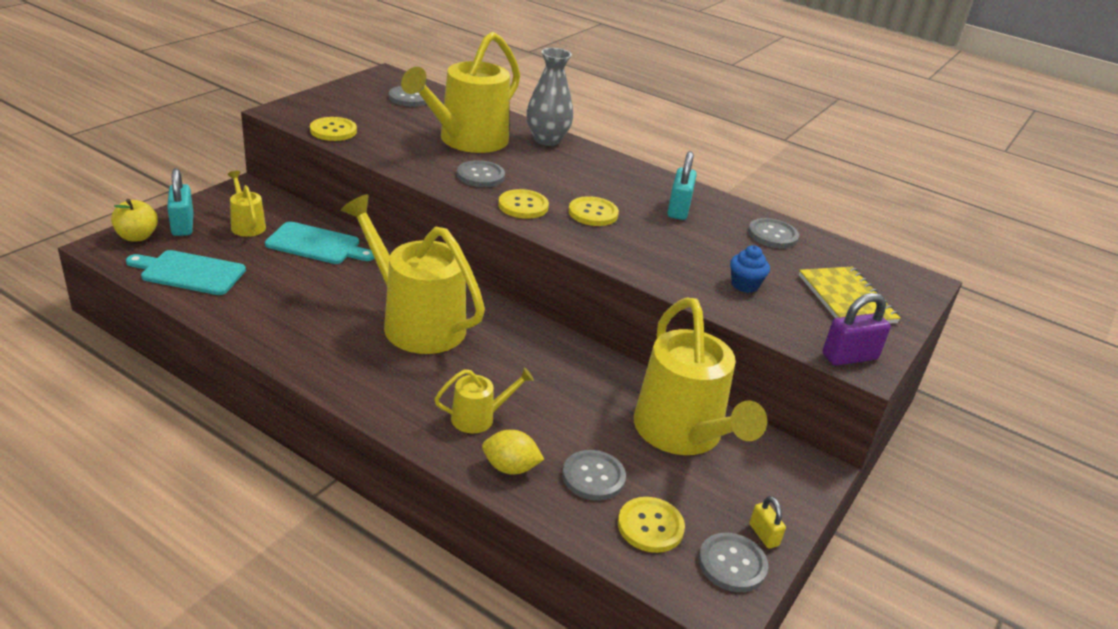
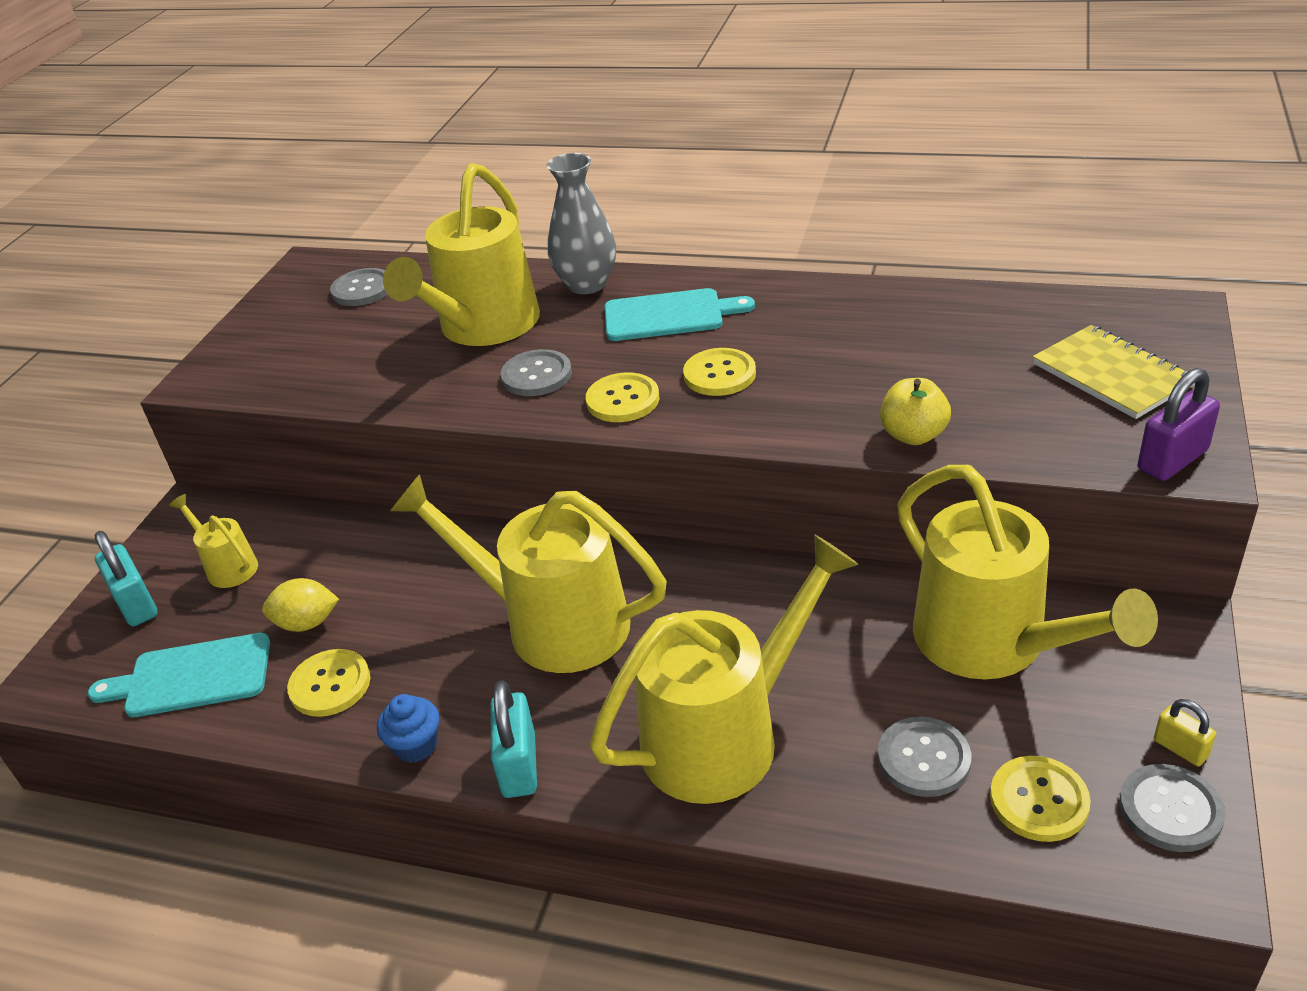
camera: 10 degrees left, 5 degrees up
(137, 236) = (81, 650): yellow apple -> yellow apple (913, 435)
(316, 245) = (344, 557): turquoise cutting board -> turquoise cutting board (669, 315)
(333, 131) = (291, 383): yellow button -> yellow button (330, 685)
(479, 418) = (724, 735): yellow watering can -> yellow watering can, size x2.17
(510, 468) = (811, 793): yellow lemon -> yellow lemon (307, 623)
(678, 209) = (822, 324): turquoise padlock -> turquoise padlock (519, 765)
(744, 285) = (978, 406): blue cupcake -> blue cupcake (416, 745)
(772, 235) = (961, 316): grey button -> none

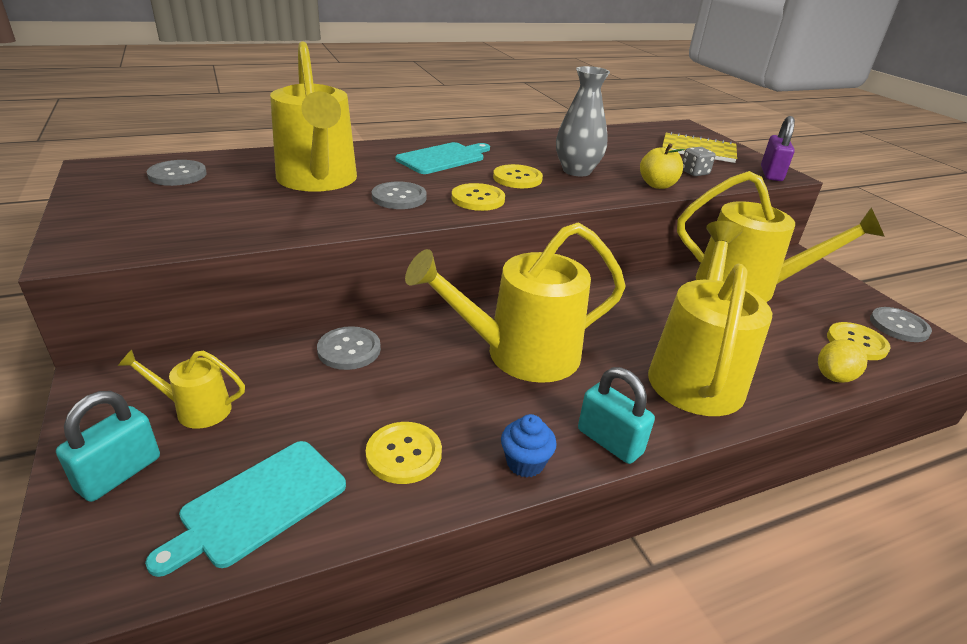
camera: 45 degrees left, 5 degrees down
(136, 604) = (119, 473): turquoise padlock -> turquoise padlock turned 75 degrees counterclockwise
(307, 623) = (328, 421): yellow lemon -> yellow lemon (834, 377)
(587, 284) = (364, 151): grey vase -> grey vase (576, 171)
(924, 758) = (793, 345): grey button -> grey button (349, 350)
(1021, 424) = (694, 172): none -> grey dice
(1180, 748) = (867, 302): yellow padlock -> none

